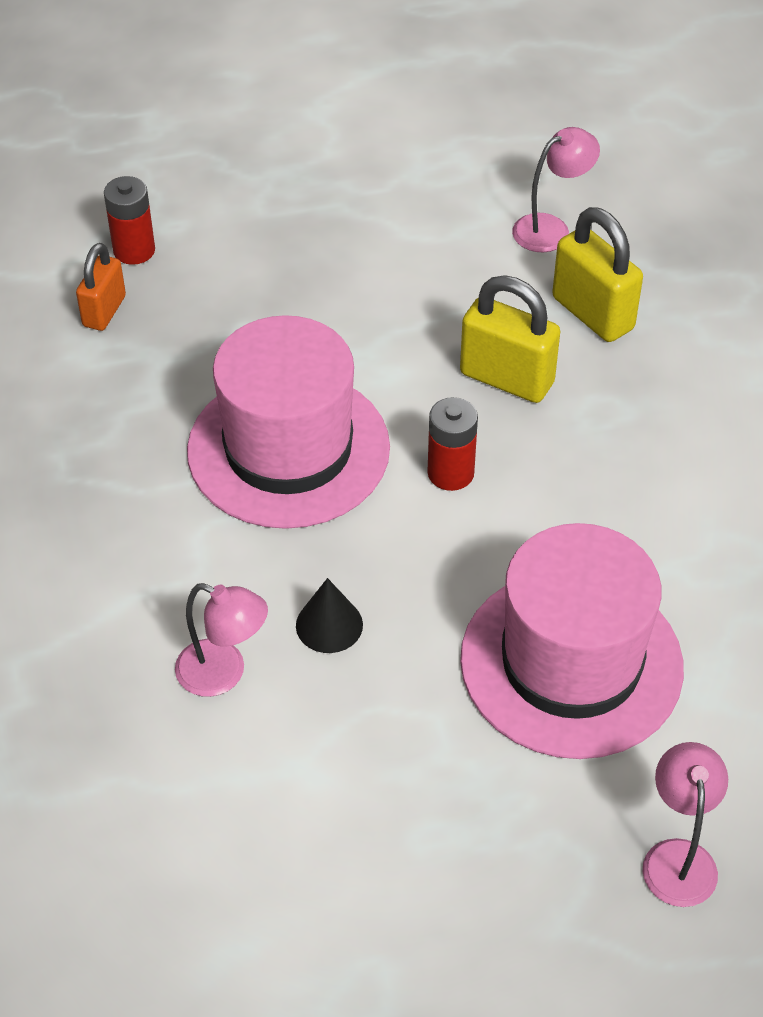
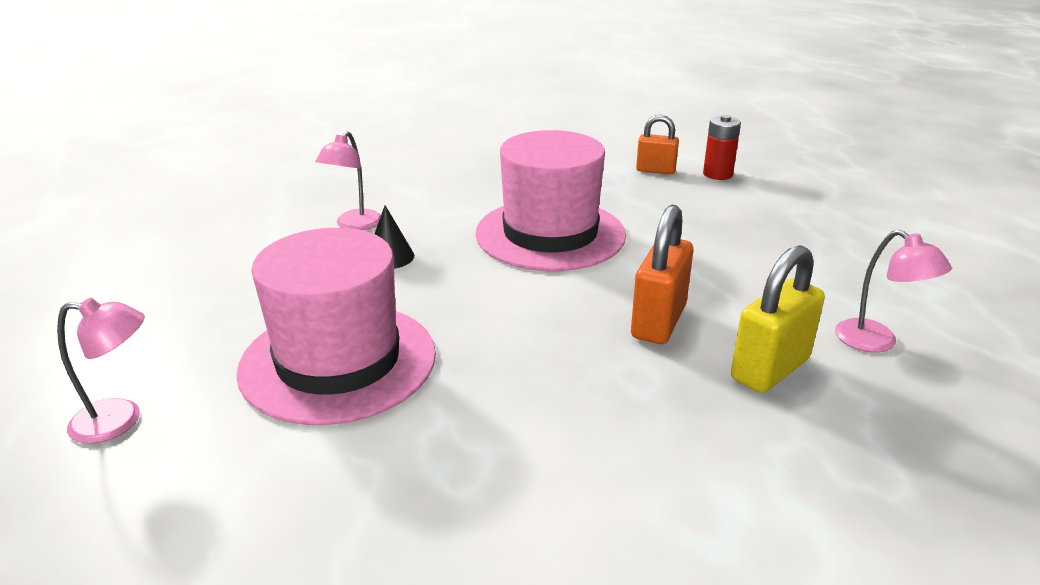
camera: 85 degrees right, 20 degrees down
(450, 473) = (540, 298): red battery -> none
(506, 378) = (658, 322): yellow padlock -> orange padlock

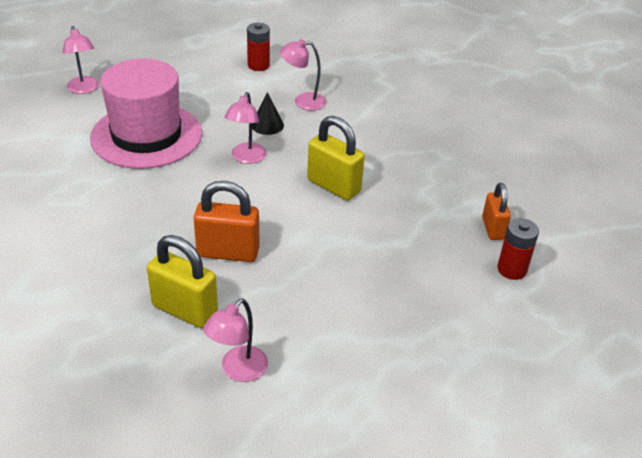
camera: 70 degrees right, 10 degrees up
(231, 242) = (258, 65): none -> red battery
(457, 282) = (246, 158): none -> pink lamp
(550, 234) = (333, 186): pink hat -> yellow padlock

